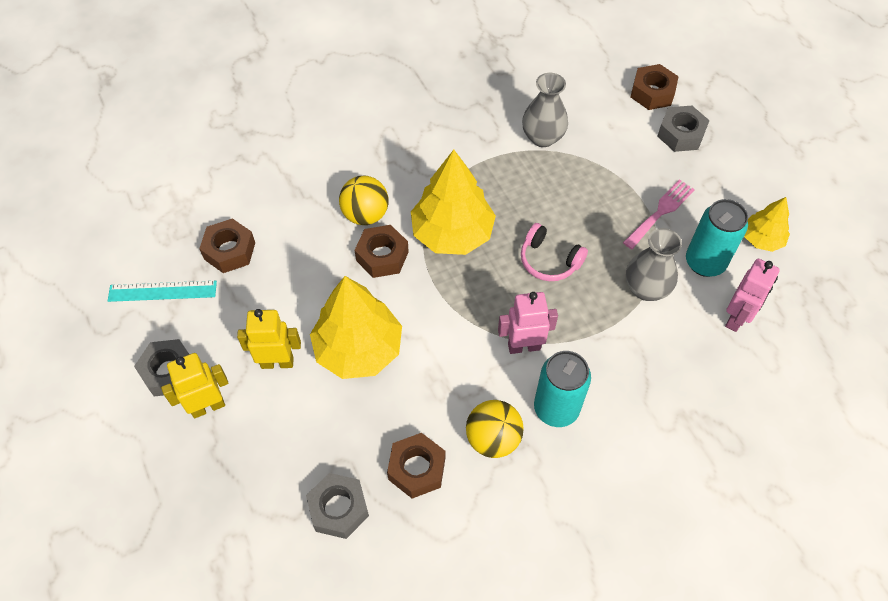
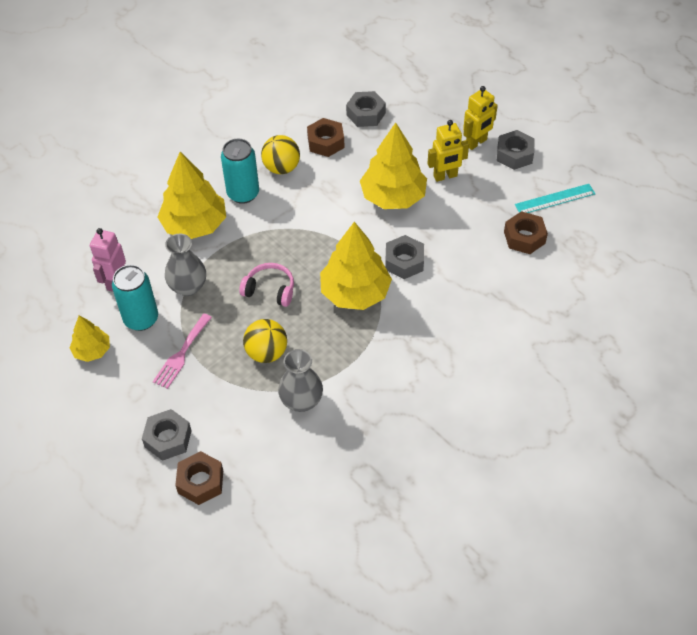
camera: 165 degrees right, 5 degrees down
(365, 215) = (432, 290): yellow ball -> yellow ball (266, 353)
(382, 256) = (404, 262): brown nut -> grey nut
(524, 346) = (275, 225): pink robot -> none
(629, 375) = (195, 224): none -> yellow tree

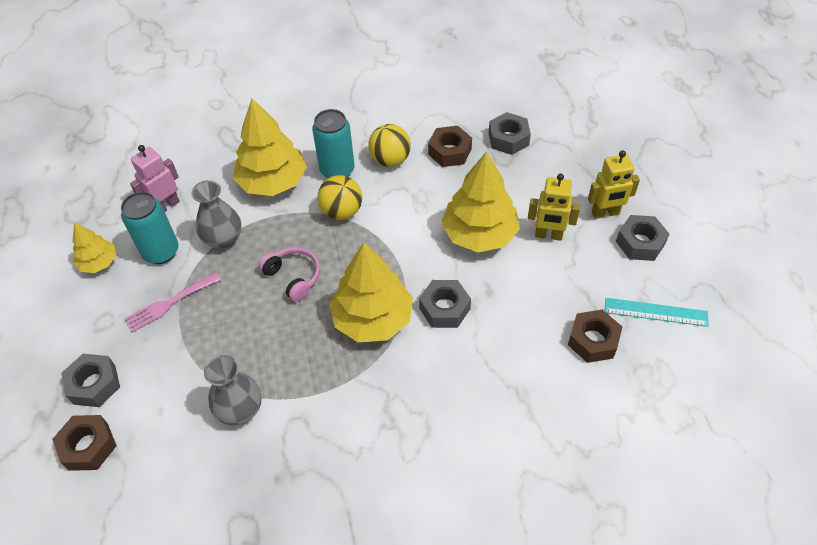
camera: 30 degrees right, 0 degrees up
(266, 353) = (244, 341): yellow ball -> yellow ball (342, 211)

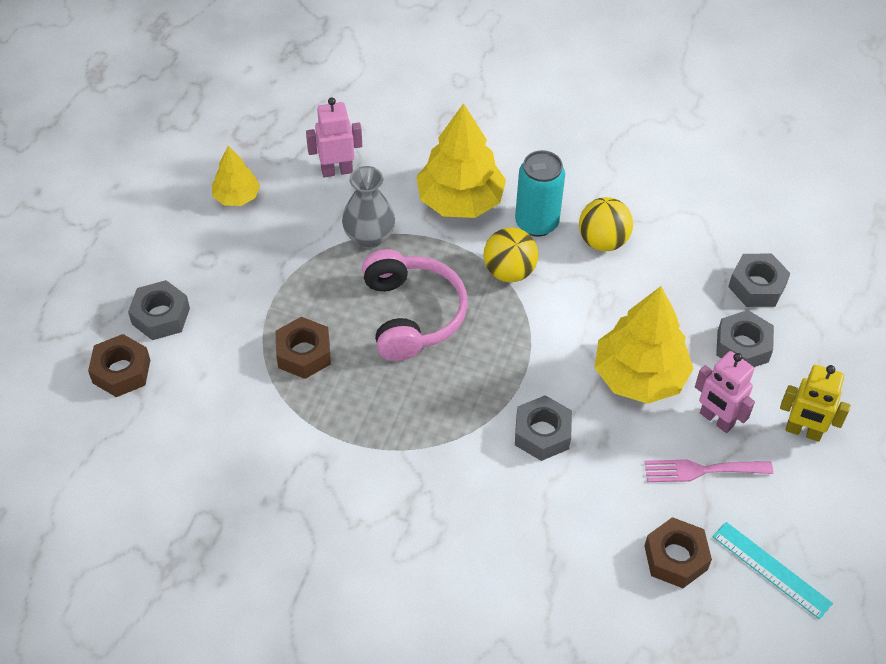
camera: 30 degrees right, 0 degrees up
(161, 252) = (301, 217): turquoise can -> none
(169, 303) = (275, 275): pink fork -> pink fork (701, 470)
(240, 410) = (273, 417): grey vase -> none
(293, 277) = (412, 314): pink headphones -> pink headphones, size x1.64
(372, 318) = (461, 402): yellow tree -> none
(449, 151) = (677, 266): brown nut -> brown nut (304, 353)
(548, 235) = (716, 420): yellow robot -> pink robot
(640, 243) = (817, 486): grey nut -> grey nut (742, 346)

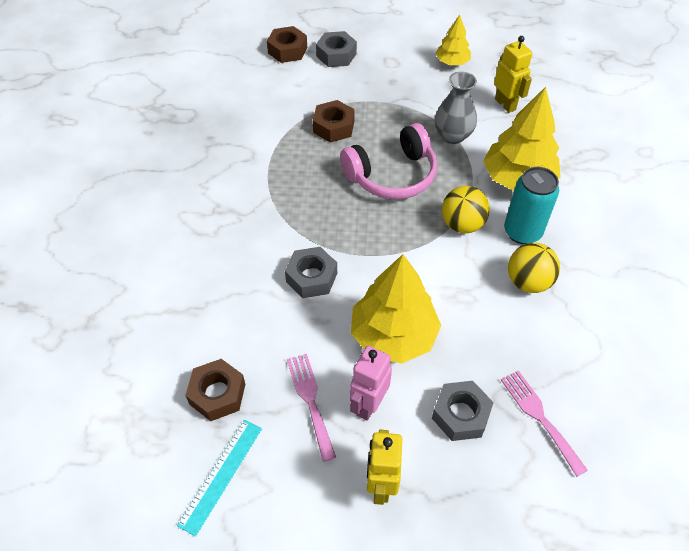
camera: 75 degrees right, 0 degrees up
(337, 170) = (505, 104): pink robot -> yellow robot
(757, 286) = (539, 417): grey nut -> pink fork

